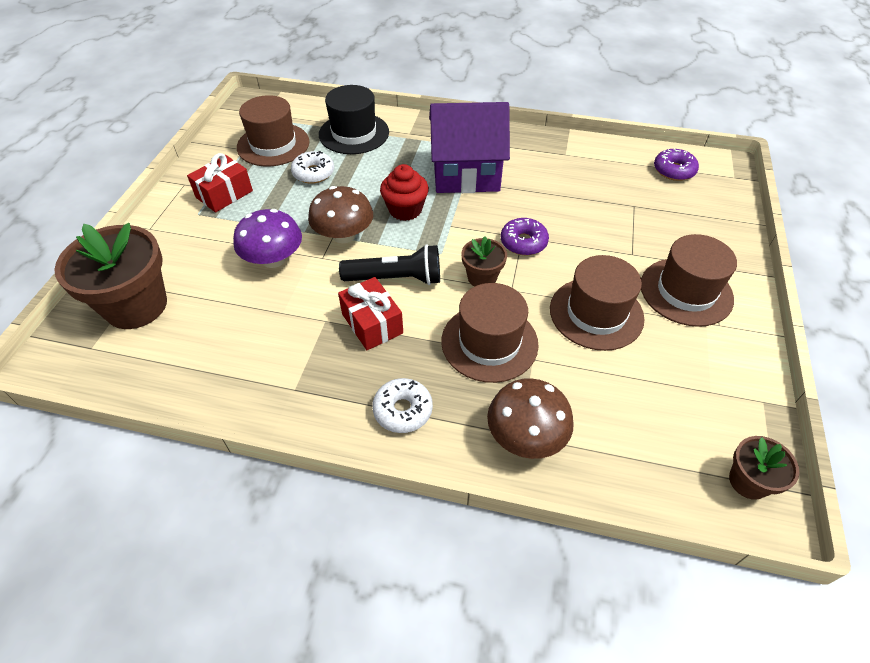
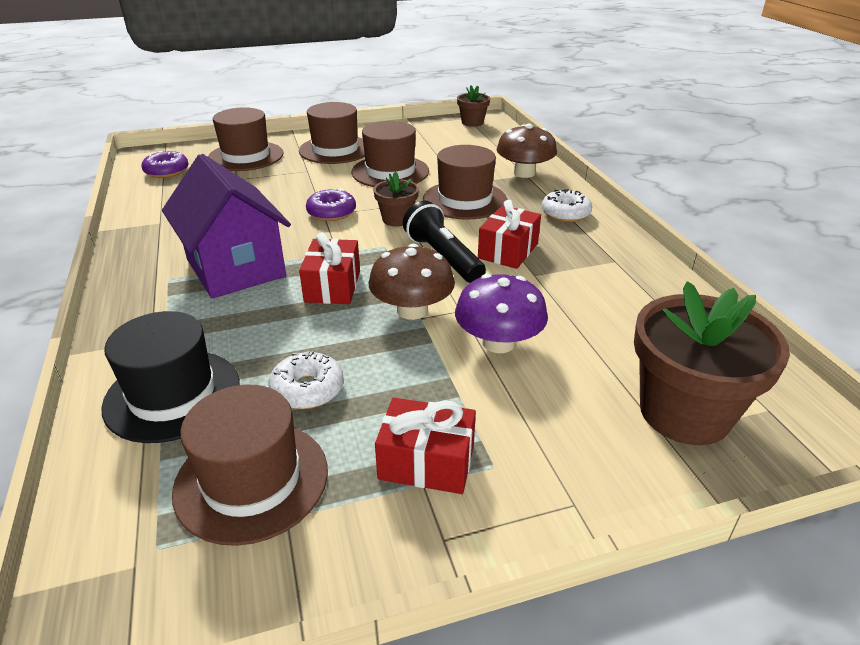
camera: 120 degrees left, 15 degrees down
(405, 210) = (333, 286): red cupcake -> red gift
(693, 222) = (246, 156): none -> brown hat

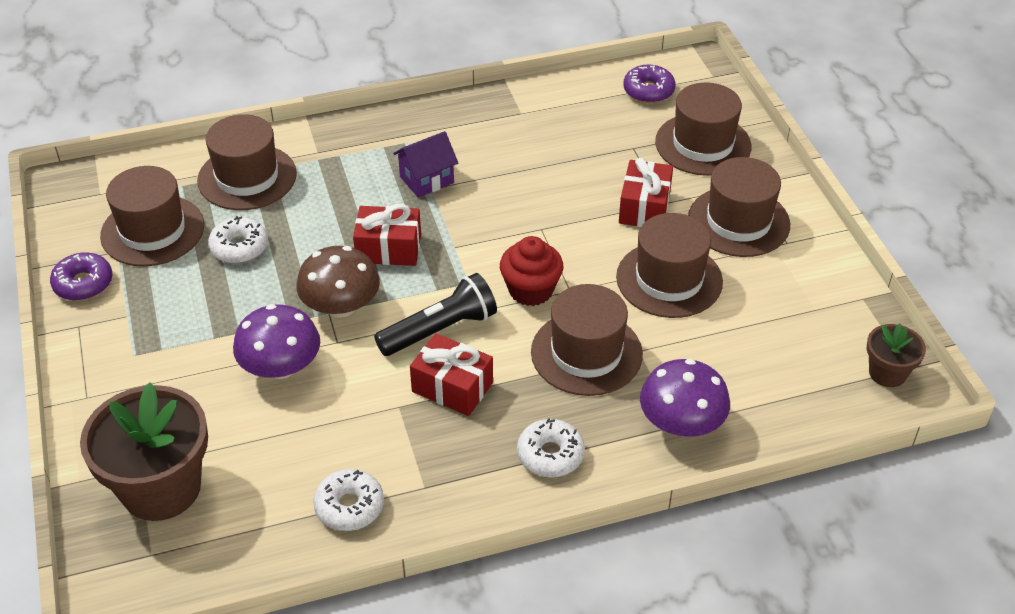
camera: 90 degrees right, 10 degrees up
(172, 395) = (247, 177): black hat -> brown hat
(236, 268) = (426, 180): purple house -> purple house, size x0.51
(331, 212) = (547, 234): purple donut -> purple donut (83, 283)
(397, 219) = (531, 290): brown flower pot -> red cupcake
(426, 462) = (146, 317): red gift -> red gift (644, 207)
(524, 173) = (681, 423): brown mushroom -> purple mushroom
(651, 294) = (349, 506): none -> white donut

